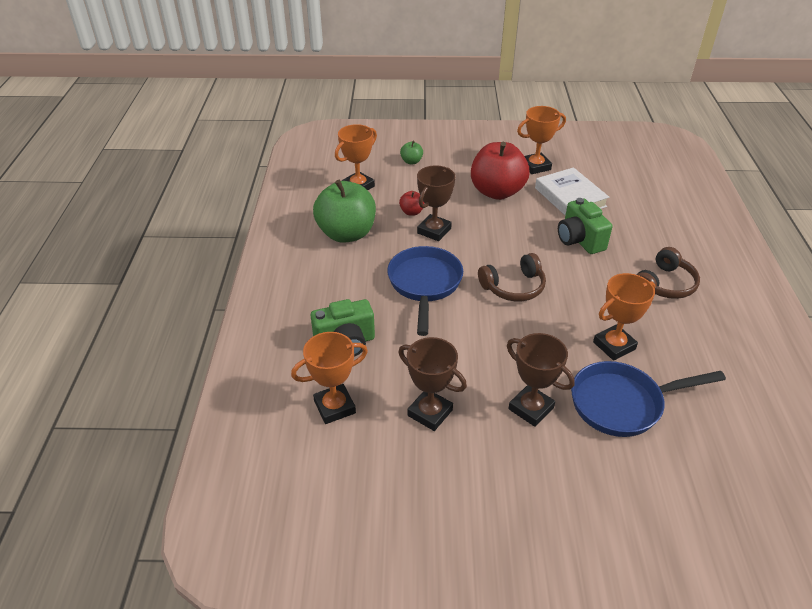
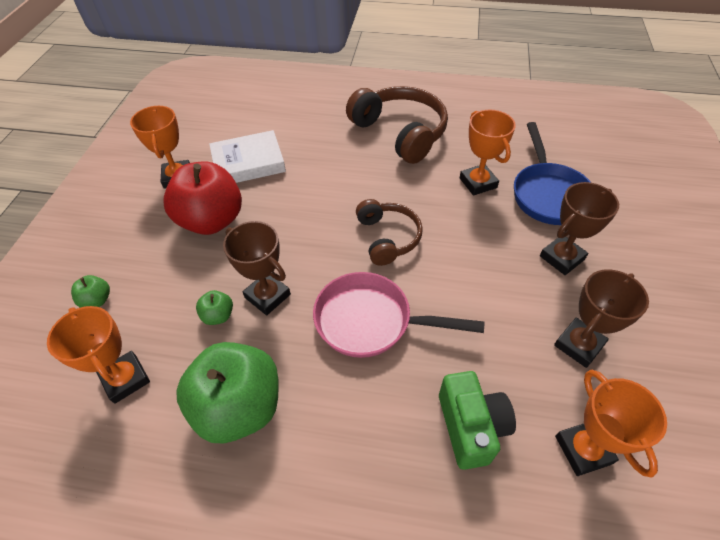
camera: 80 degrees left, 10 degrees up
(411, 212) = (218, 315): red apple -> green apple
(424, 285) = (371, 321): blue pan -> pink pan
(579, 240) = (323, 171): green camera -> none
(664, 284) = (400, 132): brown headphones -> brown headphones, size x1.63

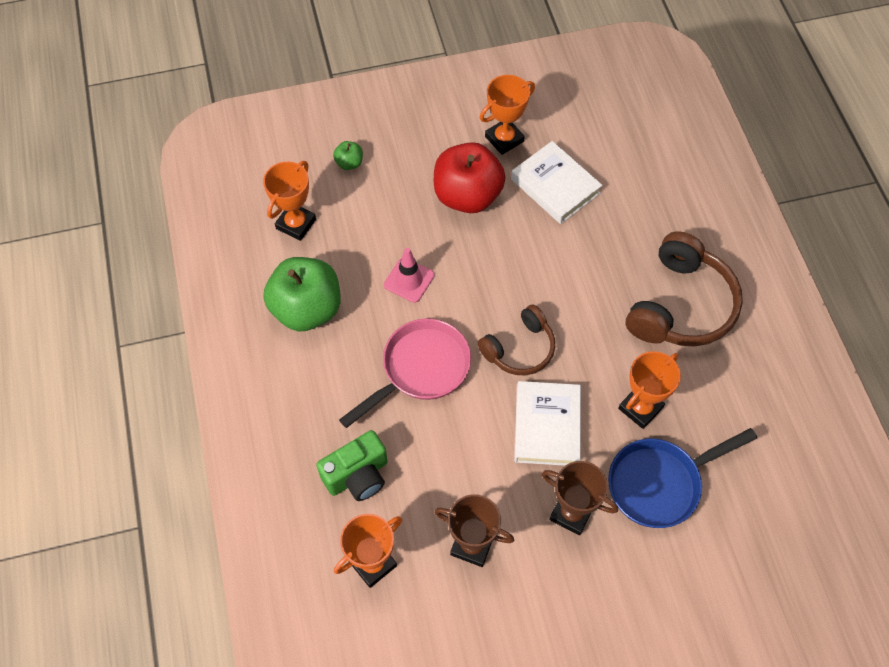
camera: 65 degrees right, 10 degrees up
(218, 315) = (374, 254): green apple -> none
(267, 296) = (409, 280): brown trophy -> pink traffic cone
(371, 321) = (420, 369): pink pan -> pink pan turned 60 degrees clockwise
(472, 245) = (547, 426): none -> white book

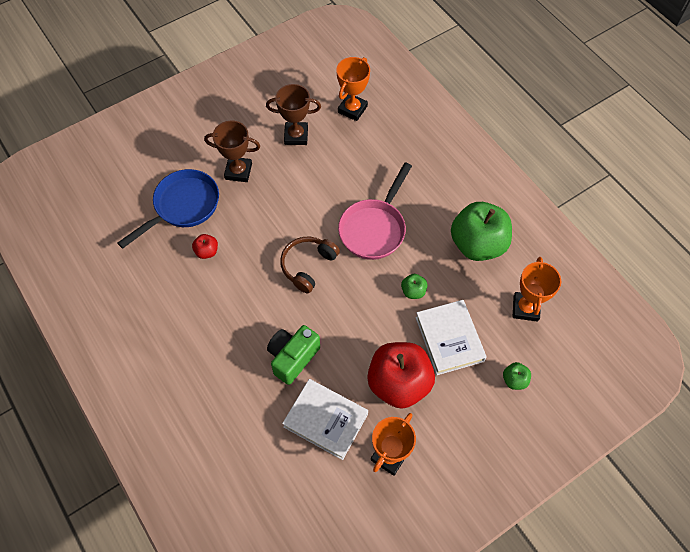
camera: 160 degrees right, 0 degrees up
(357, 475) = (385, 151): green camera -> green camera (292, 357)
(409, 280) = (413, 291): pink traffic cone -> green apple
(547, 426) = (271, 218): white book -> white book (449, 339)
(640, 408) = (207, 251): orange trophy -> red apple
(681, 305) = (190, 342): brown headphones -> none

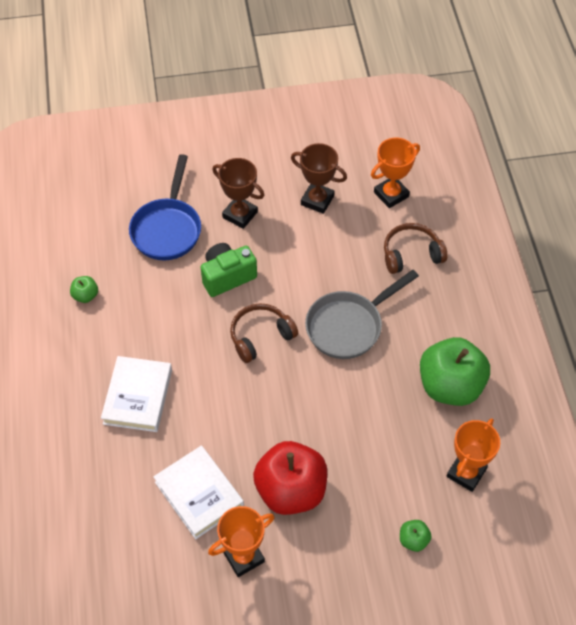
camera: 25 degrees right, 5 degrees down
(183, 206) = (167, 229): blue pan -> blue pan turned 120 degrees clockwise
(207, 251) = (168, 282): red apple -> none
(292, 357) = (198, 420): green camera -> green camera (227, 276)
(374, 228) = (348, 326): pink pan -> grey pan
(393, 151) = (411, 254): none -> brown headphones
(413, 291) = (355, 406): green apple -> green apple (85, 295)
(449, 339) = (367, 469): white book -> white book (138, 397)

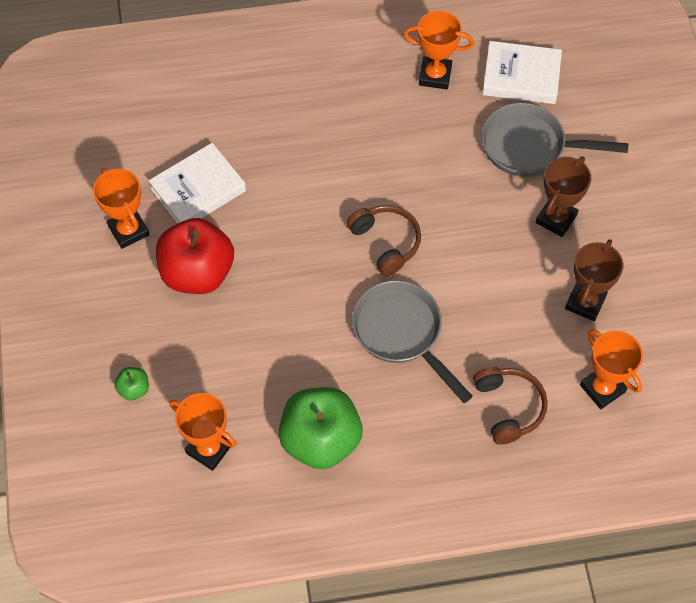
camera: 90 degrees right, 5 degrees up
(85, 295) = (435, 76): green apple -> orange trophy
(138, 397) = (311, 131): white book -> white book (521, 77)
(167, 229) = (530, 146): blue pan -> grey pan
(227, 276) = (466, 208): green camera -> none

